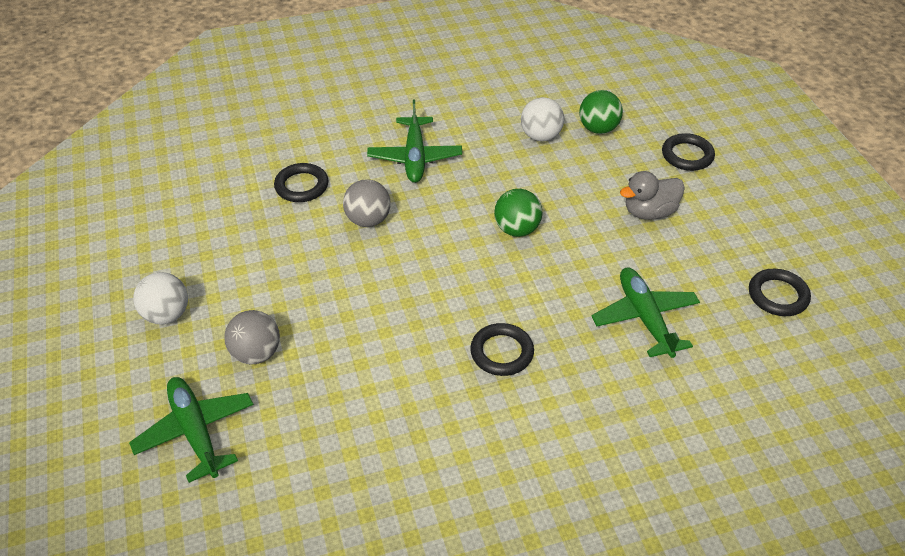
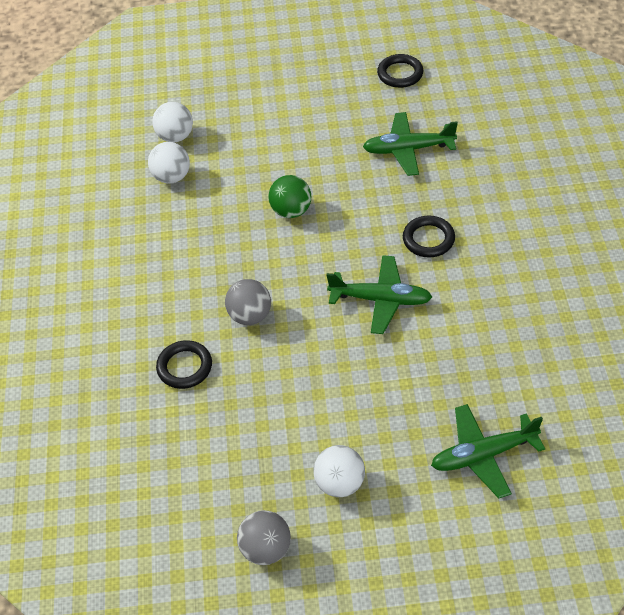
camera: 75 degrees left, 5 degrees up
(256, 353) = (401, 409): grey ball -> grey ball (266, 549)
(415, 157) = (171, 272): green plane -> green plane (381, 299)
(598, 129) = (175, 136): green ball -> white ball
(649, 212) = (293, 124): grey duck -> none
(687, 155) = (230, 88): black ring -> none

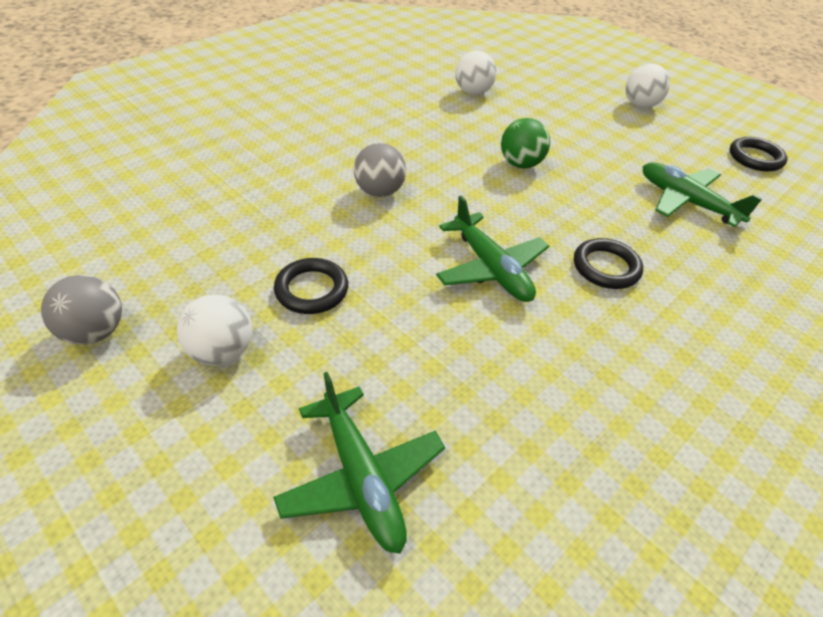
camera: 45 degrees right, 5 degrees down
(175, 136) = (512, 78): white ball -> white ball (640, 105)
(184, 367) = (286, 179): black ring -> black ring (311, 290)
(483, 455) = (362, 478): green plane -> green plane turned 150 degrees counterclockwise

